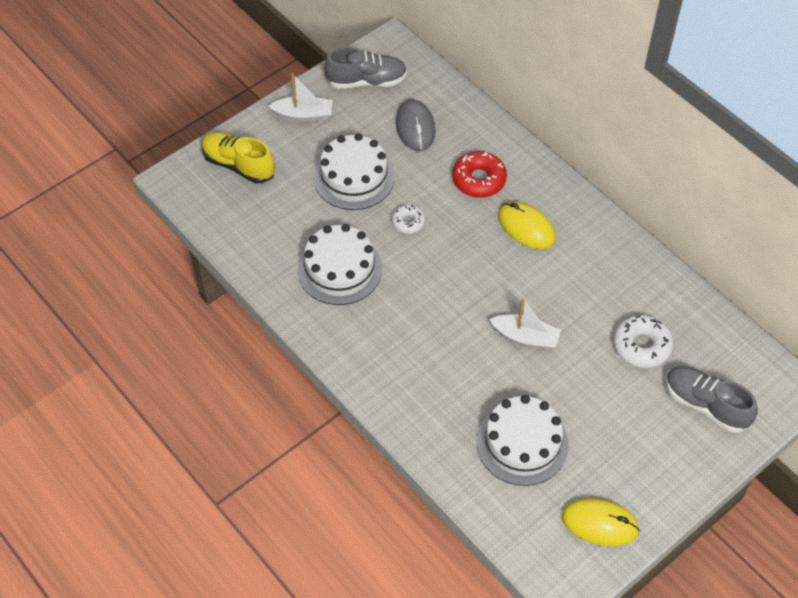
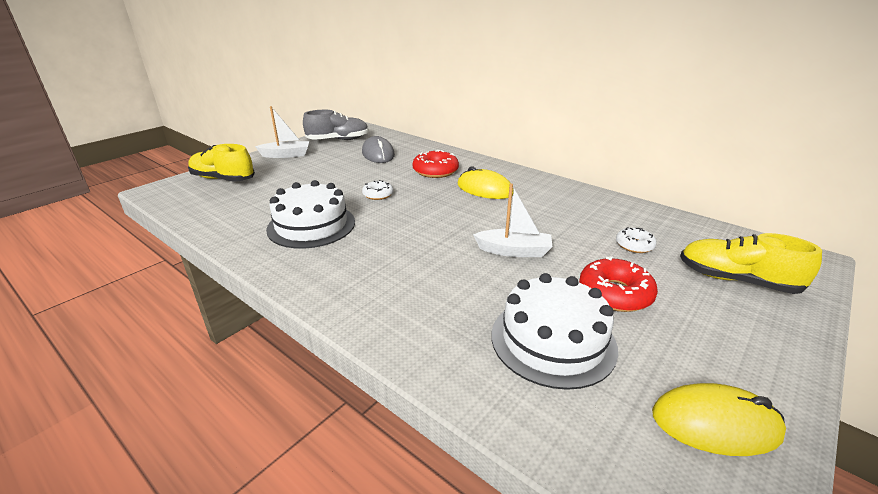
camera: 10 degrees left, 25 degrees down
(354, 177) = (327, 177): white cake -> none
(592, 404) = (615, 293): none -> red donut
(641, 346) = (634, 245): white donut -> white donut, size x0.61
(705, 405) = (736, 280): grey shoe -> yellow shoe

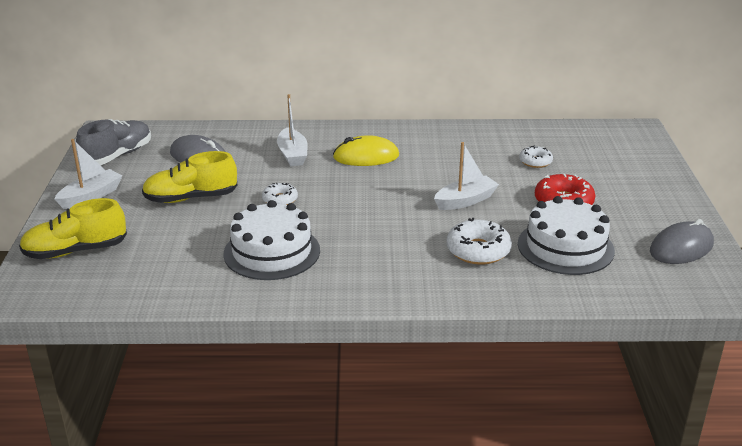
camera: 40 degrees left, 0 degrees up
(435, 171) = (292, 155): red donut -> white boat
(458, 298) = (478, 250): none -> white donut
(715, 423) = (681, 248): yellow mouse -> grey mouse
(736, 280) = (616, 162): yellow shoe -> yellow shoe (191, 198)

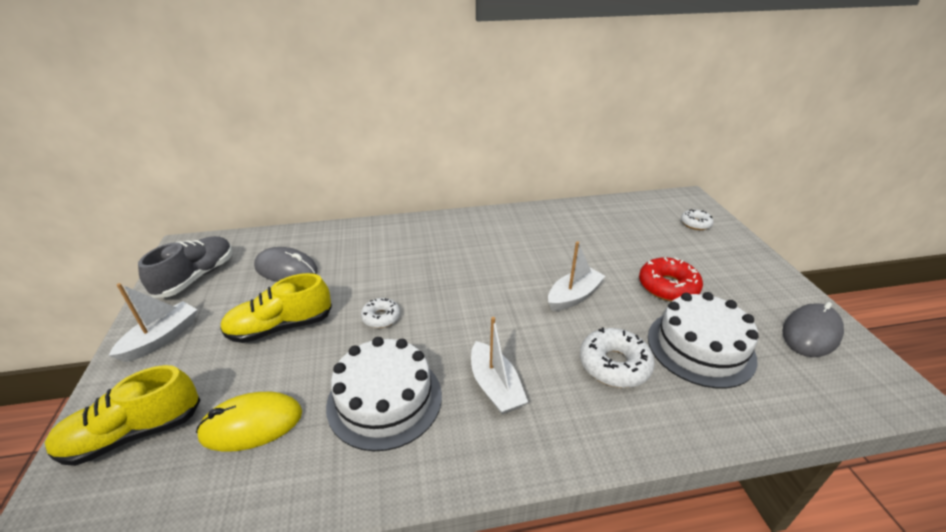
camera: 10 degrees left, 5 degrees up
(292, 155) = (384, 256): white boat -> white boat (495, 387)
(366, 156) = (458, 251): yellow mouse -> yellow mouse (252, 424)
(535, 162) = (619, 241): white donut -> white donut (695, 224)

